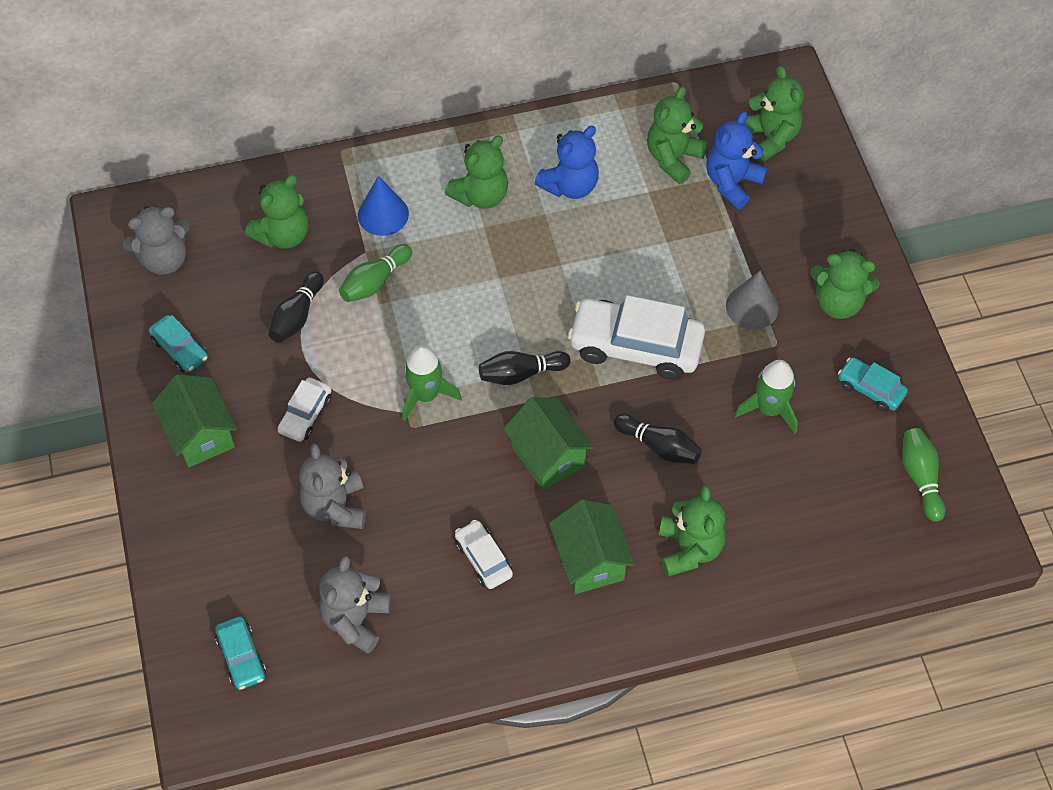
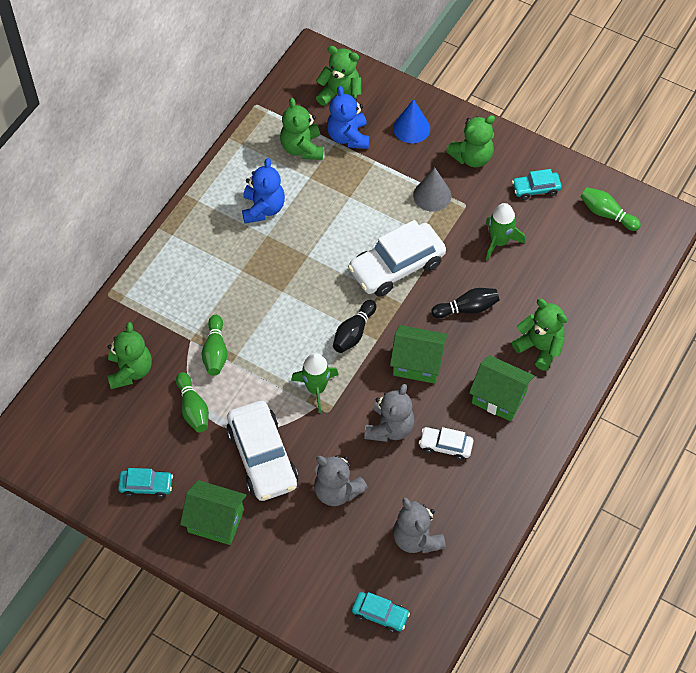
camera: 45 degrees left, 0 degrees up
(164, 259) = (75, 444): grey teddy bear -> grey teddy bear (389, 428)
(297, 316) = (193, 408): black bowling pin -> green bowling pin
(305, 415) = (262, 457): white car -> white car, size x1.96
(383, 214) = (176, 310): blue cone -> blue cone (411, 128)
(480, 195) = (219, 254): green teddy bear -> none

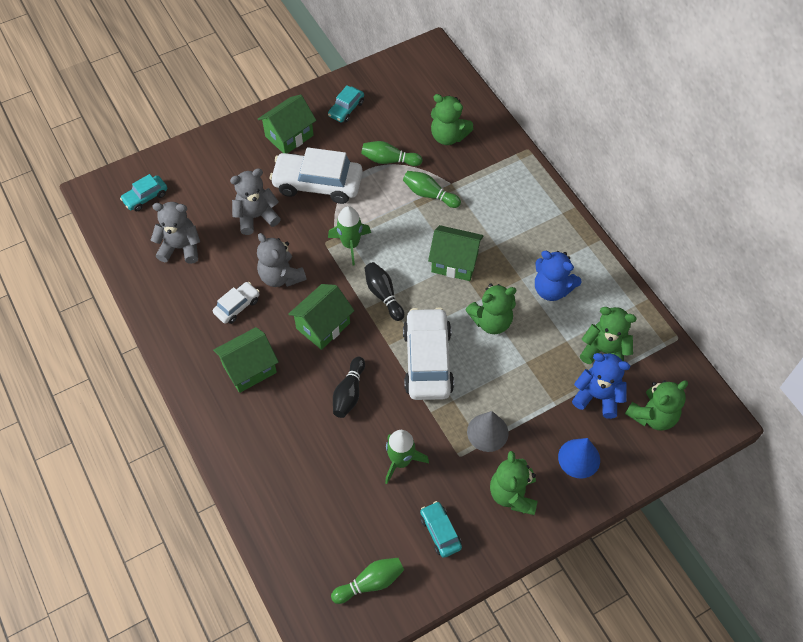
camera: 120 degrees right, 0 degrees up
(282, 294) = (454, 262): none -> green house
(536, 189) = (440, 532): turquoise car -> turquoise car turned 45 degrees counterclockwise
(540, 347) = (272, 429): green teddy bear -> green teddy bear (491, 321)

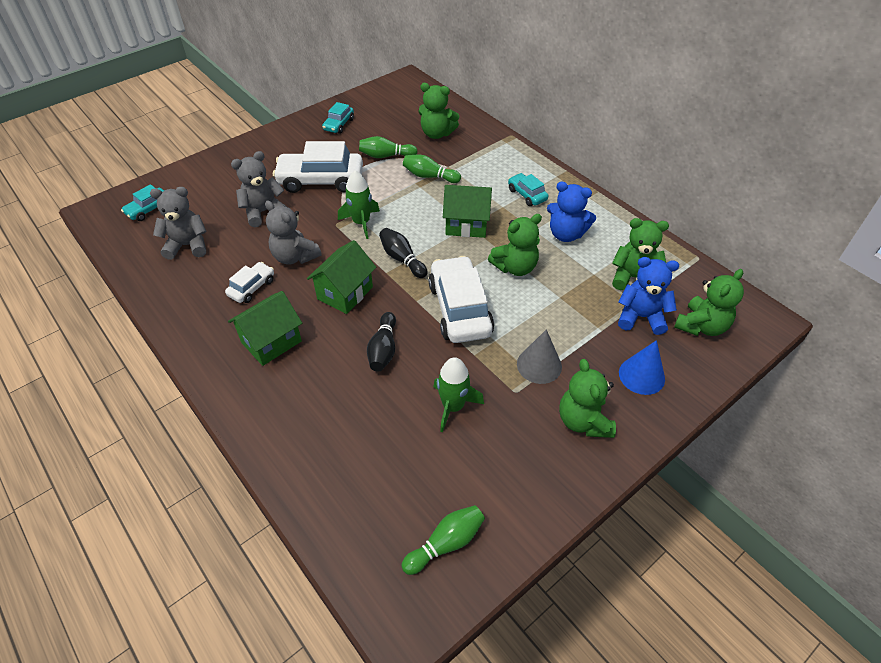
camera: 10 degrees left, 10 degrees down
(289, 136) = (288, 148): green house -> none
(440, 532) = (514, 473): turquoise car -> turquoise car (527, 195)

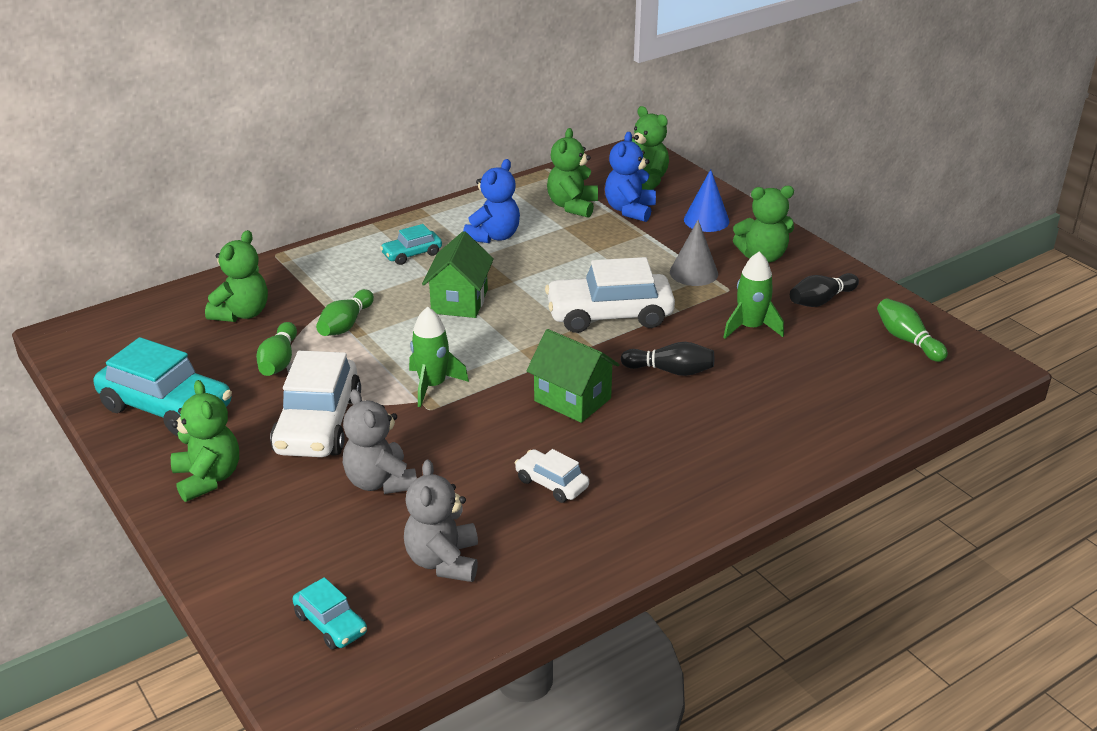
camera: 85 degrees left, 15 degrees down
(271, 342) = (656, 460): green house -> none
(295, 256) = (493, 445): grey teddy bear -> none
(339, 124) = (166, 407): turquoise car -> turquoise car, size x1.96
(402, 259) = (515, 353): black bowling pin -> black bowling pin (821, 300)
(515, 267) = (544, 274): green teddy bear -> green teddy bear (208, 478)

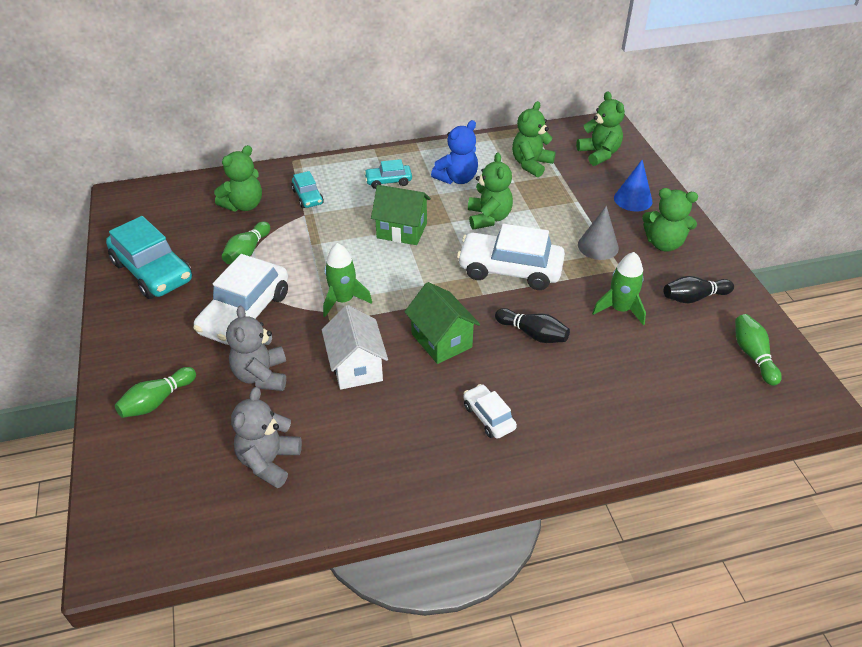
camera: 20 degrees right, 10 degrees up
(208, 478) = (147, 339): green teddy bear -> green teddy bear (488, 218)
(331, 624) = (161, 492): turquoise car -> turquoise car (308, 197)
(345, 324) = (309, 231): green bowling pin -> green bowling pin (157, 401)
(459, 301) = (402, 230): green house -> green house turned 75 degrees clockwise
(489, 447) = (356, 367): none -> white house
(551, 483) = (385, 414): white car -> white car (488, 417)
(629, 210) = (574, 177): blue teddy bear -> none

